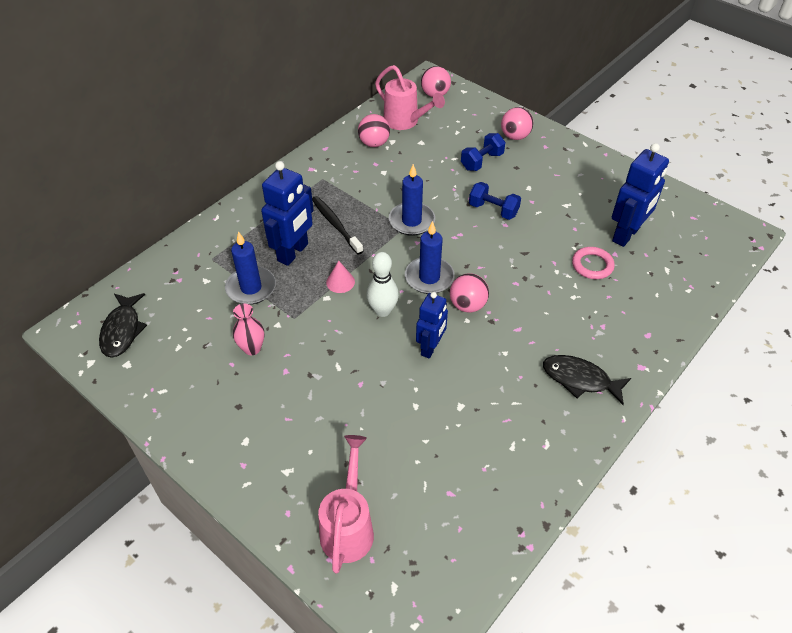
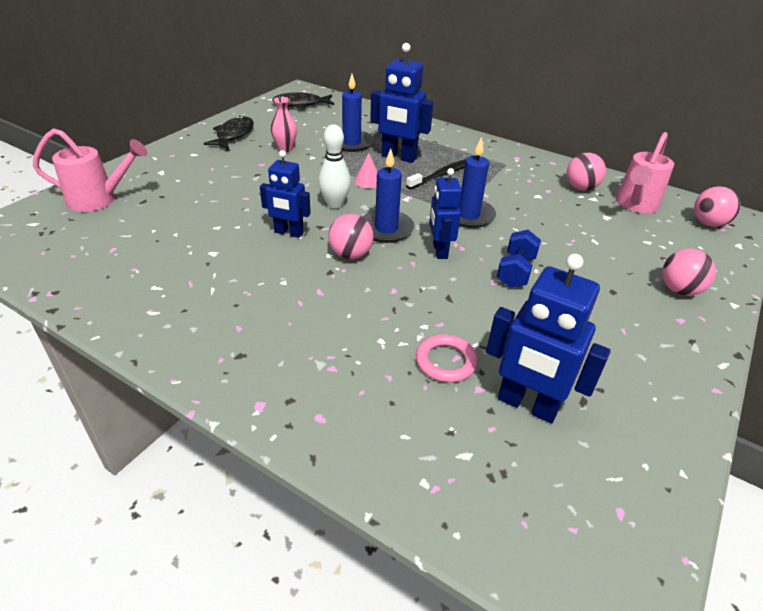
camera: 80 degrees right, 10 degrees down
(464, 248) = (439, 251): none -> blue robot
(482, 161) = (603, 261): blue dumbbell -> none
(580, 379) = (240, 341): black fish -> black fish (233, 135)

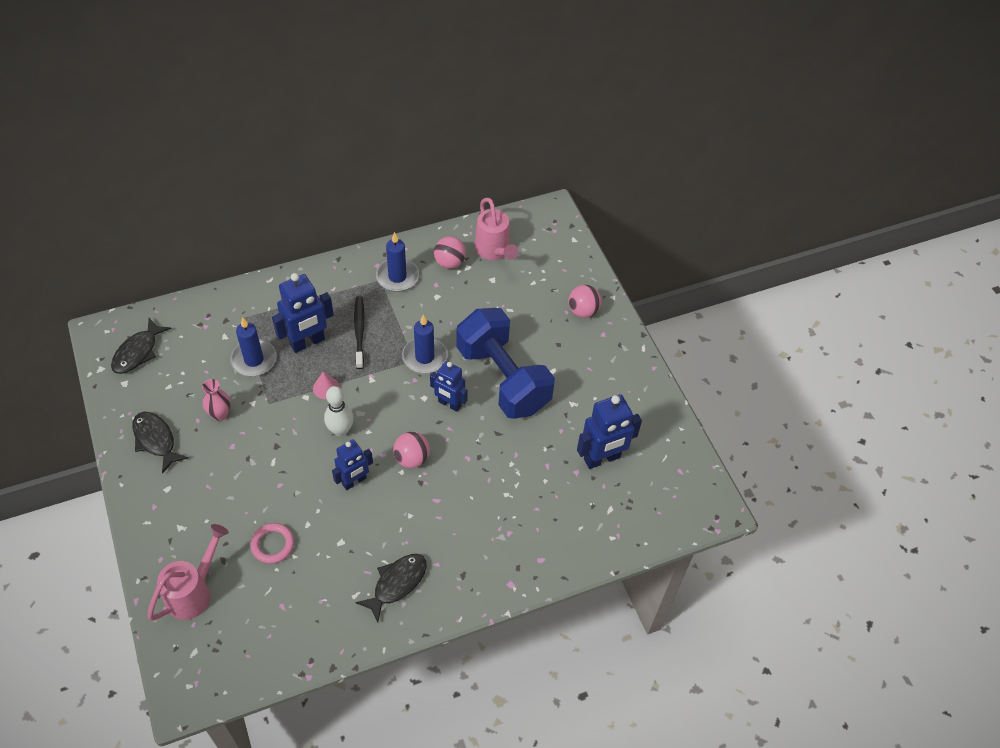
camera: 55 degrees left, 15 degrees up
(190, 309) = (397, 583): none -> black fish
(386, 229) = (399, 418): blue candle -> blue candle (397, 277)
(446, 361) = (546, 473): pink ring -> pink ring (273, 545)
(515, 271) = (503, 378): blue dumbbell -> blue dumbbell, size x2.30
(708, 223) = (544, 232): pink ball -> none

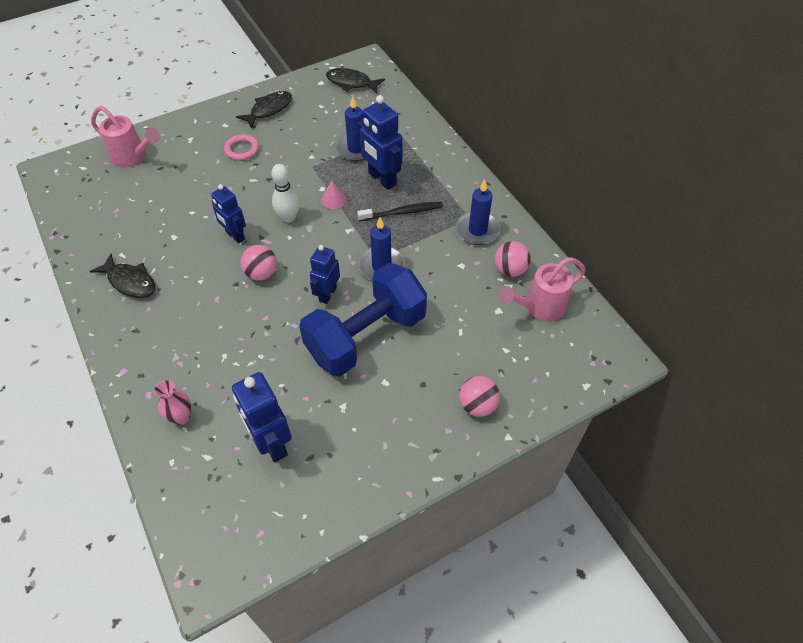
camera: 85 degrees right, 0 degrees up
(220, 414) = (297, 140): pink vase -> pink vase (181, 417)
(273, 545) = (172, 194): pink ring -> pink ring (242, 149)

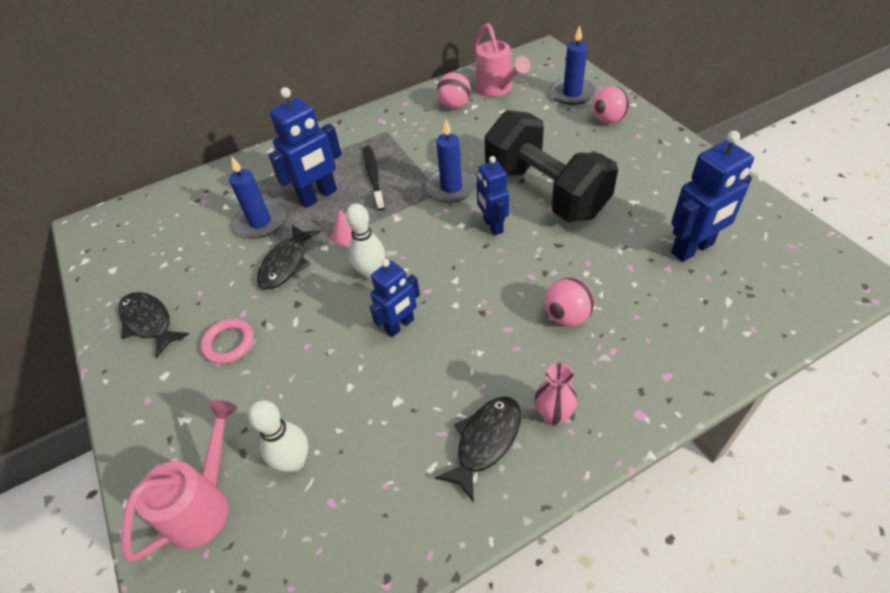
camera: 85 degrees left, 5 degrees down
(146, 191) = (294, 461): none -> white bowling pin
(181, 417) = (687, 334): pink vase -> pink vase (553, 415)
(261, 273) = (464, 288): pink ball -> pink ball (567, 316)
(327, 294) = (492, 226): blue robot -> blue robot turned 45 degrees clockwise
(351, 83) = (128, 237): black fish -> black fish (286, 264)
(366, 336) = (545, 192): blue dumbbell -> black dumbbell
(477, 230) = (403, 125): blue candle -> blue candle (572, 93)

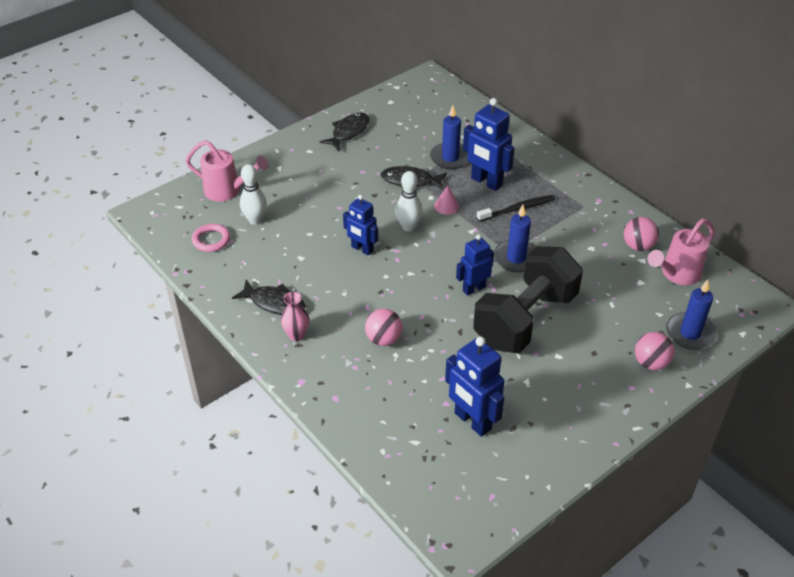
camera: 75 degrees right, 5 degrees down
(229, 343) = (336, 171): pink ring -> pink ring (211, 240)

